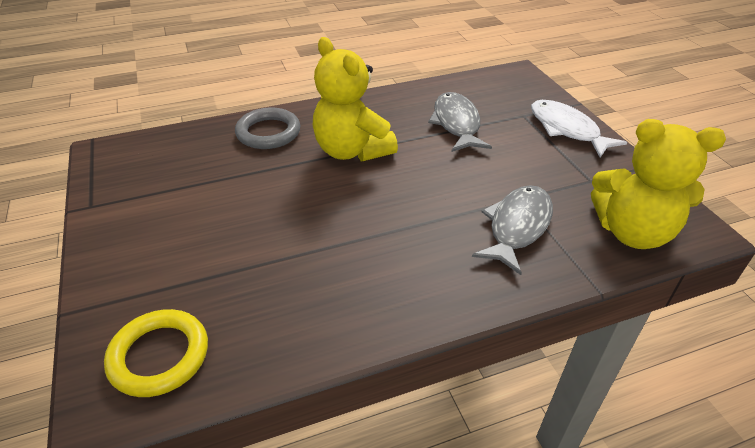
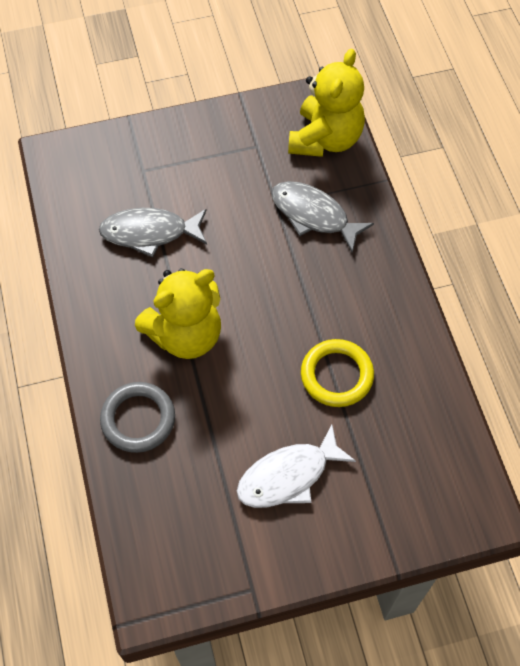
camera: 85 degrees left, 20 degrees up
(159, 356) = (441, 482): yellow ring -> yellow ring (336, 375)
(567, 129) = (175, 141): white fish -> white fish (288, 476)

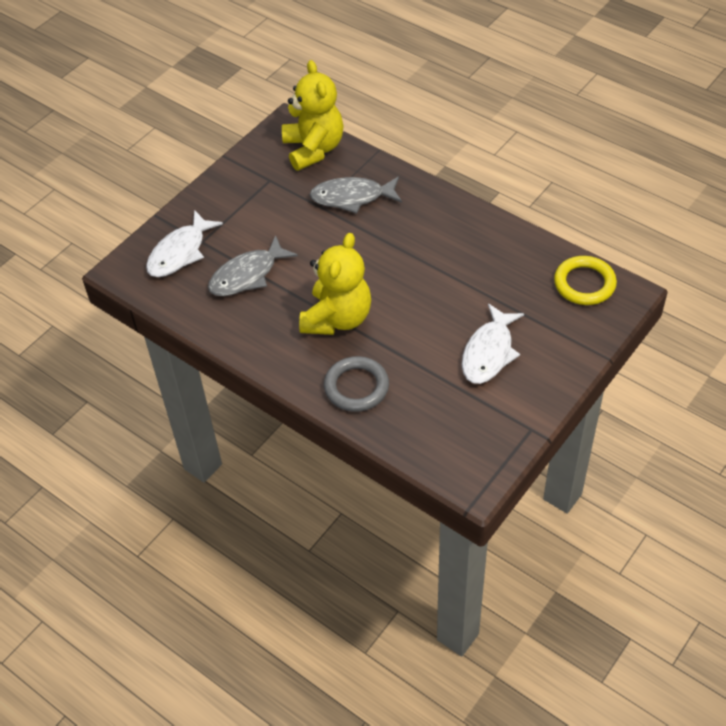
camera: 35 degrees left, 10 degrees down
(115, 169) = (180, 252): none -> white fish
(336, 375) = (461, 278): yellow ring -> yellow ring (584, 284)

